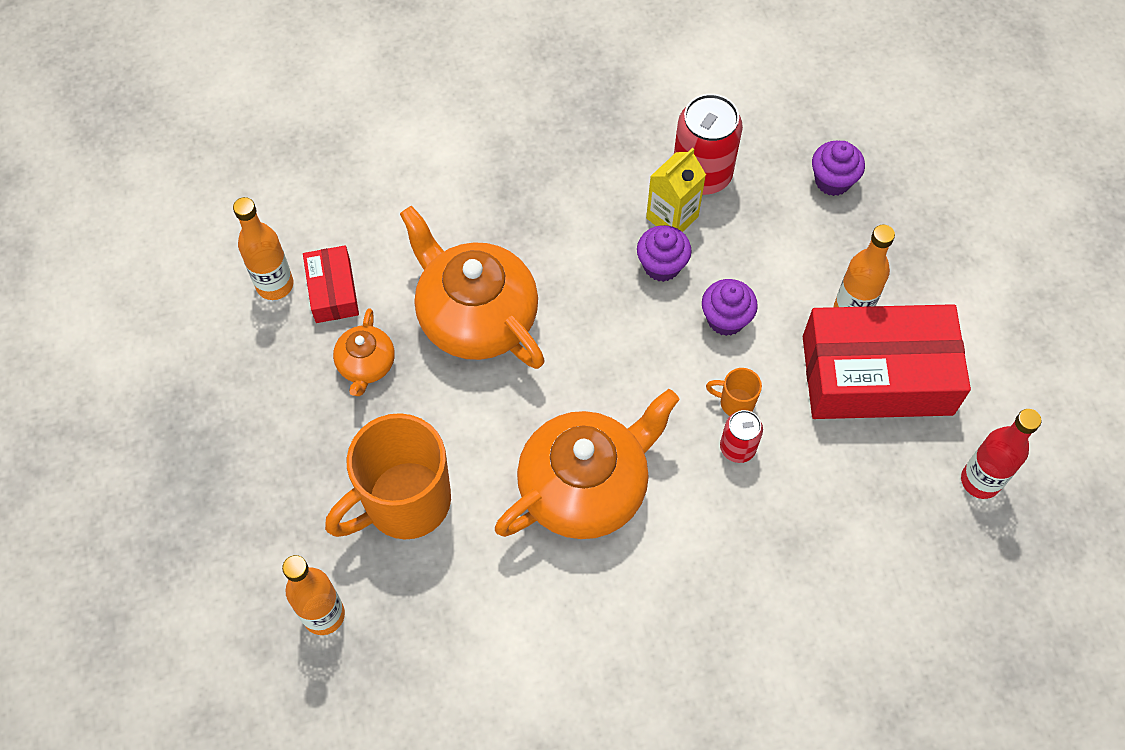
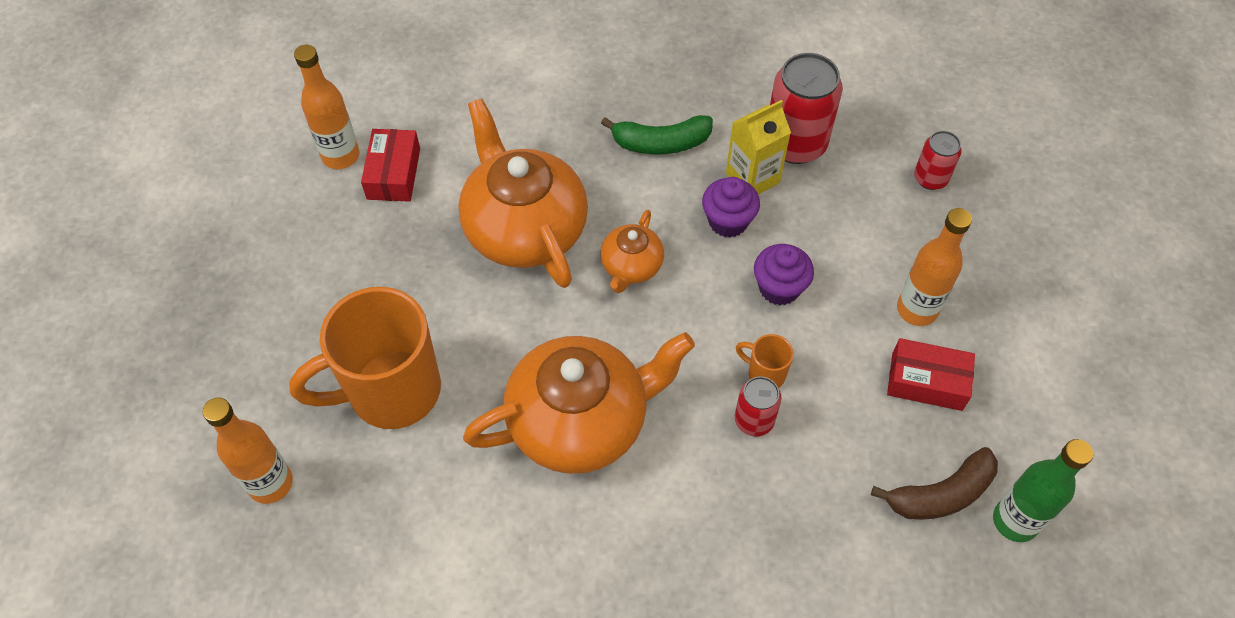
camera: 15 degrees right, 5 degrees down
(366, 365) = (401, 249): orange teapot -> orange teapot (631, 266)
(577, 202) = (661, 143): none -> green banana
(832, 181) = (930, 178): purple cupcake -> red can
(877, 375) = (926, 381): red box -> red box, size x0.48
(913, 473) = (941, 494): none -> brown banana
(980, 481) = (1015, 521): red bottle -> green bottle

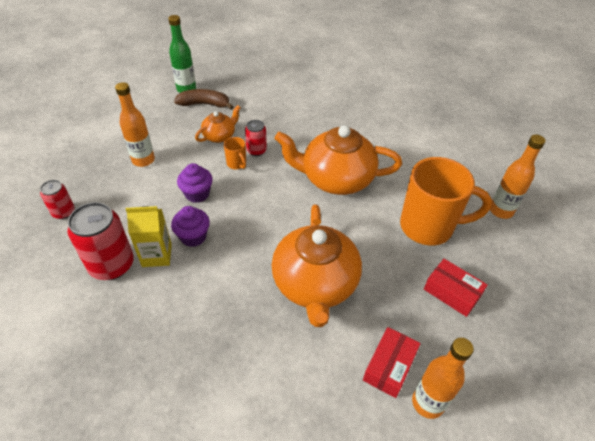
camera: 155 degrees left, 10 degrees down
(631, 266) = (265, 236): orange teapot -> orange teapot (219, 136)
(661, 143) = (191, 304): green banana -> none
(926, 381) = (170, 135): red box -> red box (452, 292)

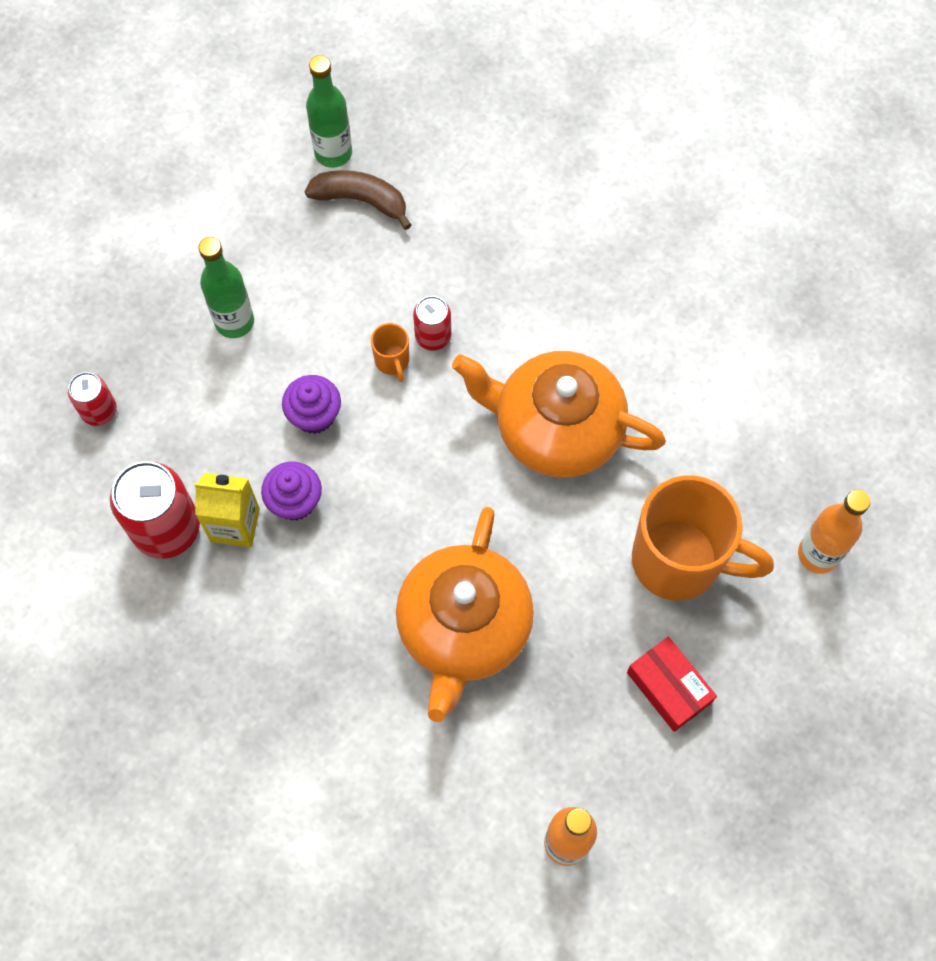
camera: 15 degrees right, 20 degrees up
(143, 160) = (234, 322): orange bottle -> green bottle
(219, 136) = (374, 288): orange teapot -> none
(389, 366) = (532, 781): red box -> none

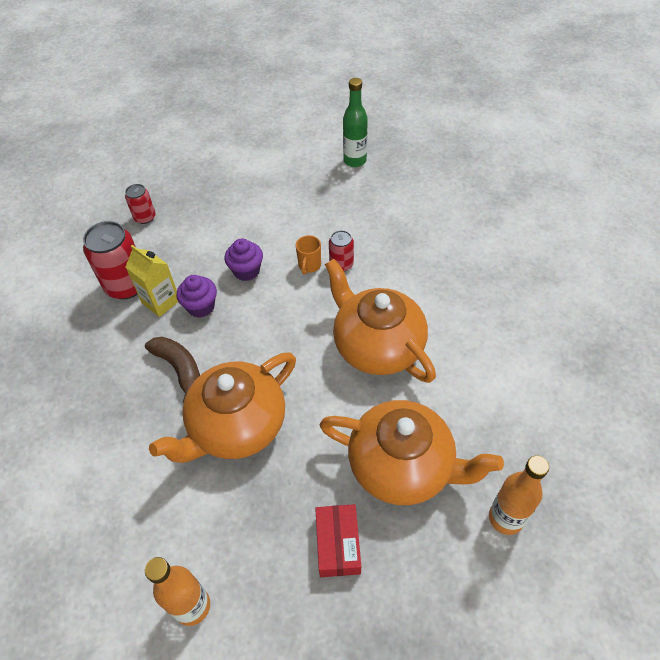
camera: 35 degrees right, 15 degrees down
(234, 322) = (243, 210): green bottle -> none
(361, 200) = (352, 186): brown banana -> brown banana (179, 368)
(680, 561) = (402, 466): orange mug -> orange teapot

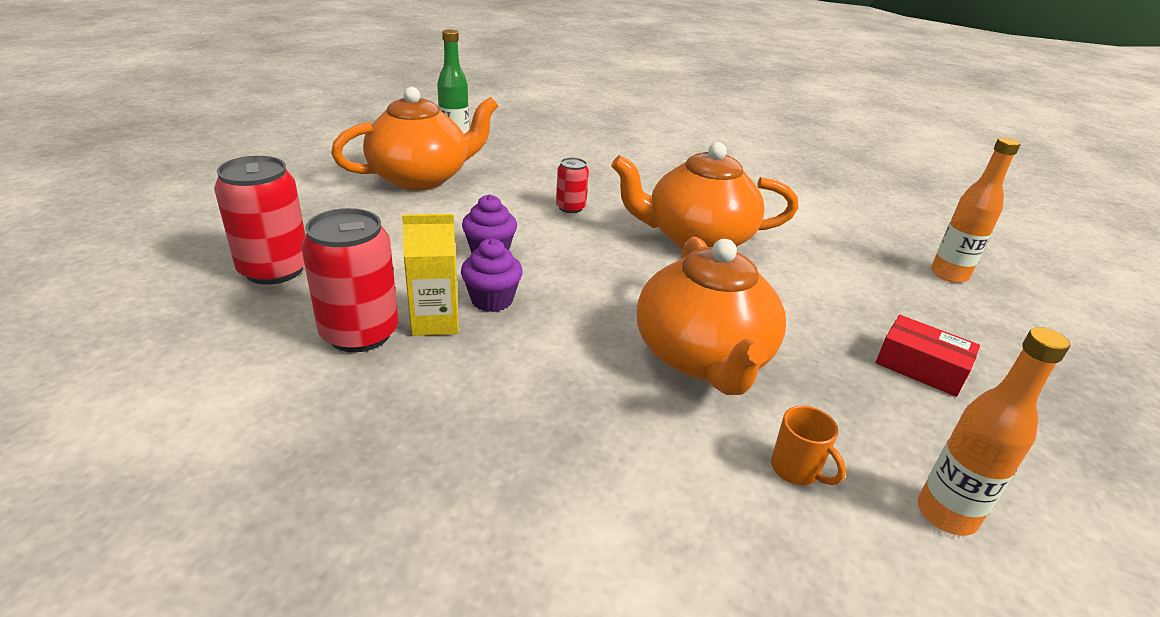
camera: 55 degrees left, 20 degrees down
(145, 217) = (274, 270): red can -> red can, size x1.83
(179, 368) = (563, 357): brown banana -> none
(309, 266) = (544, 221): orange mug -> orange mug (796, 470)
(402, 466) = (853, 291): orange teapot -> orange teapot (421, 178)

